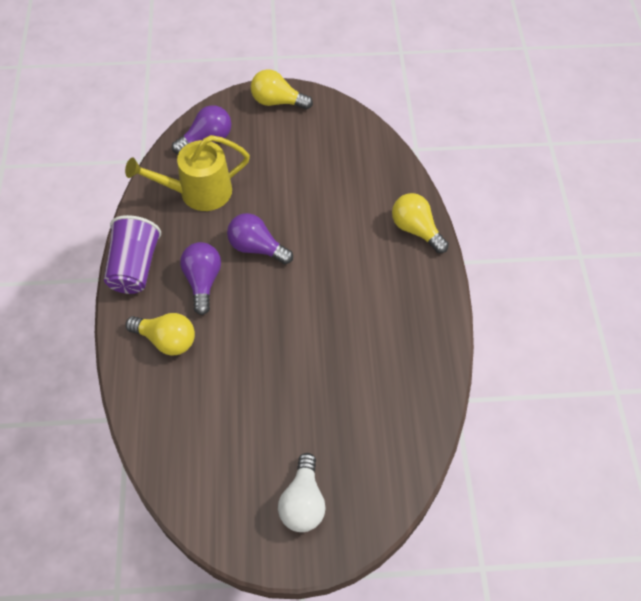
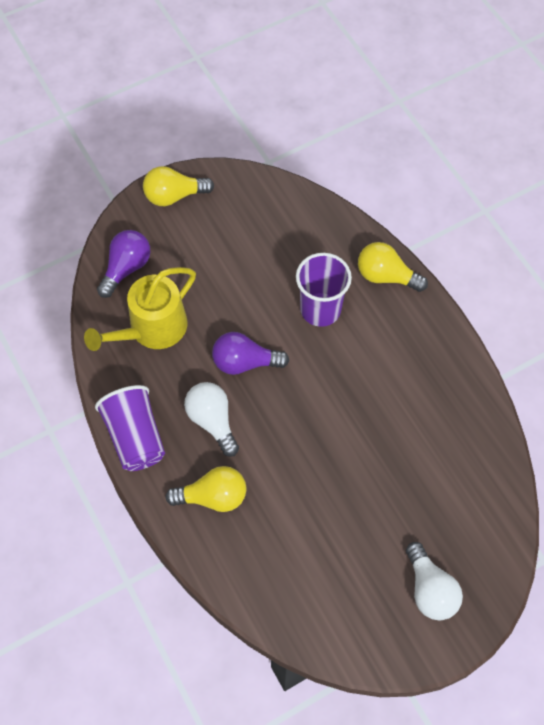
camera: 25 degrees left, 5 degrees up
(202, 281) = (212, 421): purple light bulb -> white light bulb
(344, 233) = (320, 309): none -> purple cup

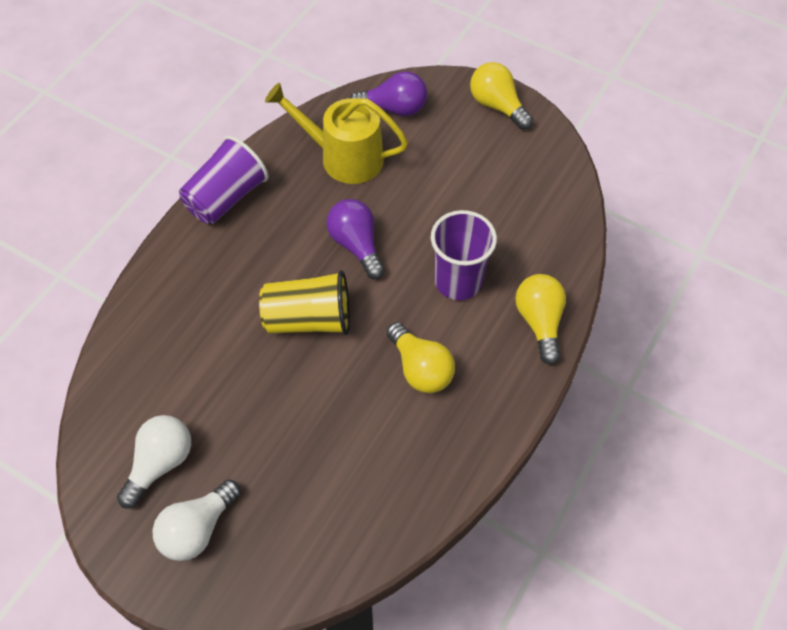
camera: 60 degrees right, 5 degrees down
(212, 421) = (277, 248): white light bulb -> white light bulb (160, 463)
(213, 496) = (199, 286): yellow light bulb -> yellow light bulb (420, 369)
(293, 429) = (309, 319): none -> yellow cup

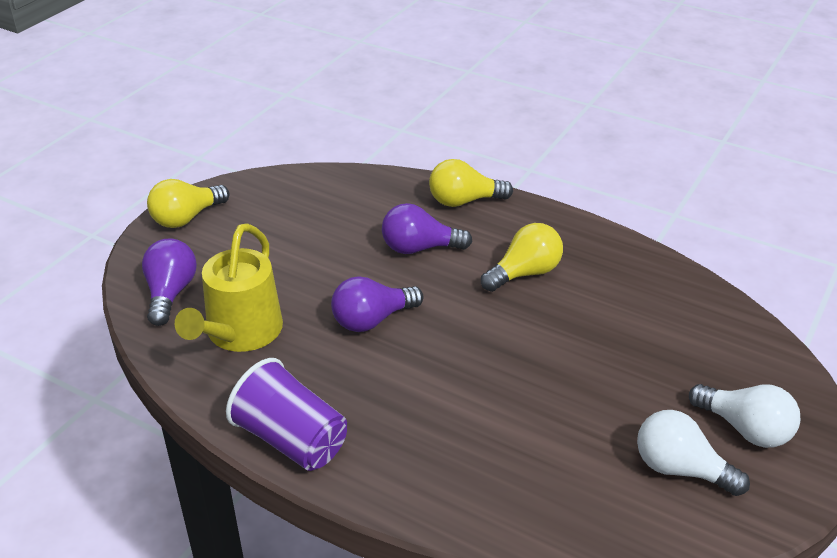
camera: 90 degrees left, 20 degrees down
(309, 319) = (474, 354): yellow cup -> none
(458, 281) = (419, 248): purple cup -> purple light bulb

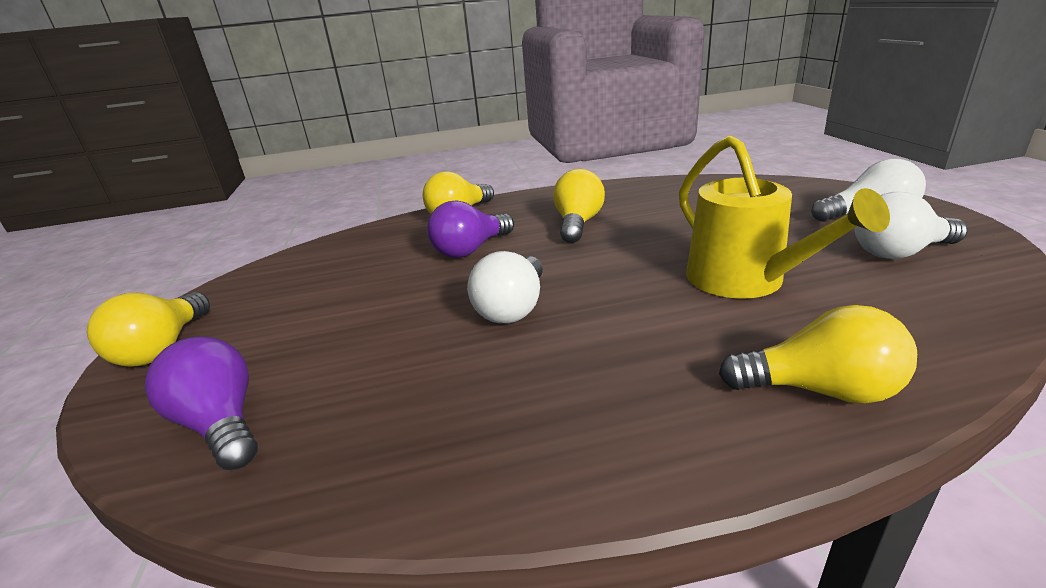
camera: 40 degrees left, 10 degrees down
(240, 333) = (382, 402): yellow watering can -> yellow watering can (744, 281)
(291, 440) = (618, 458): purple cup -> none
(372, 320) = (513, 308): purple light bulb -> white light bulb
(428, 488) = (820, 390): none -> yellow light bulb

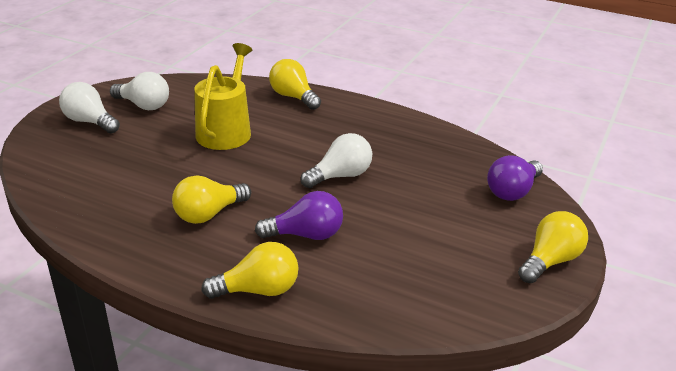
camera: 145 degrees left, 5 degrees up
(221, 424) = (512, 191): purple light bulb -> purple light bulb turned 45 degrees clockwise

